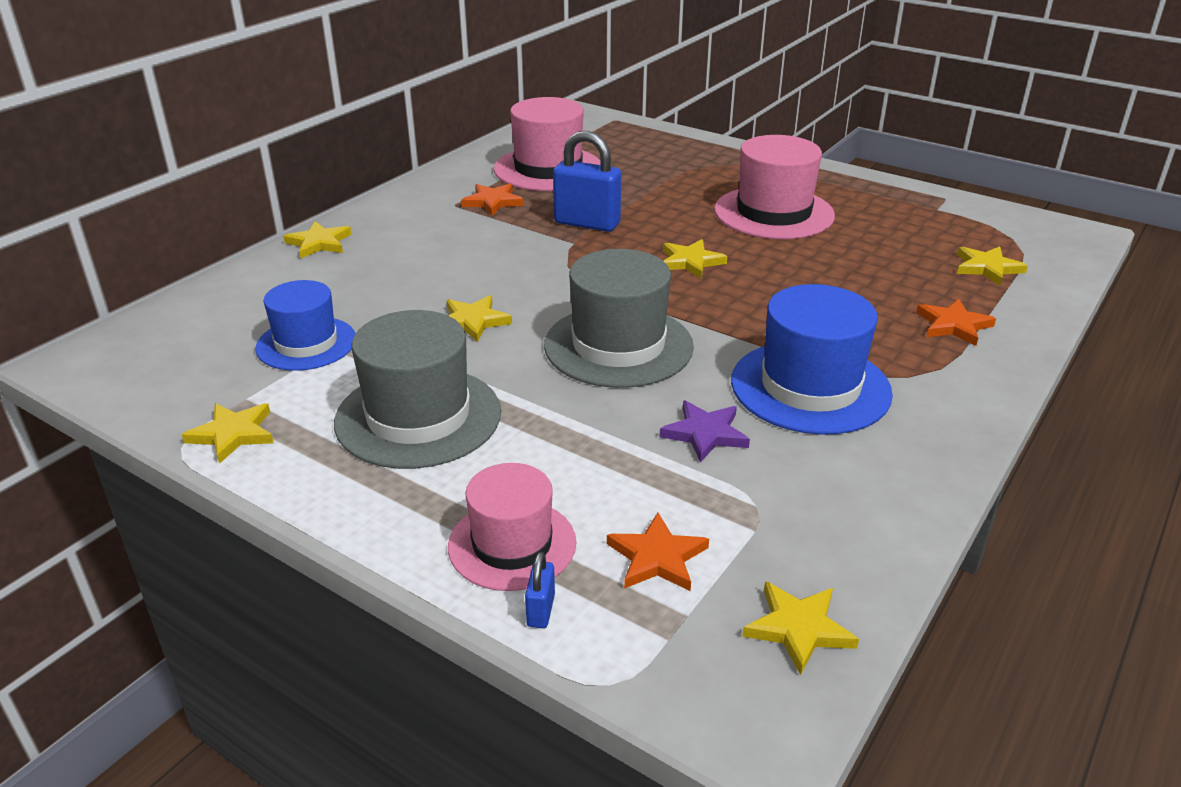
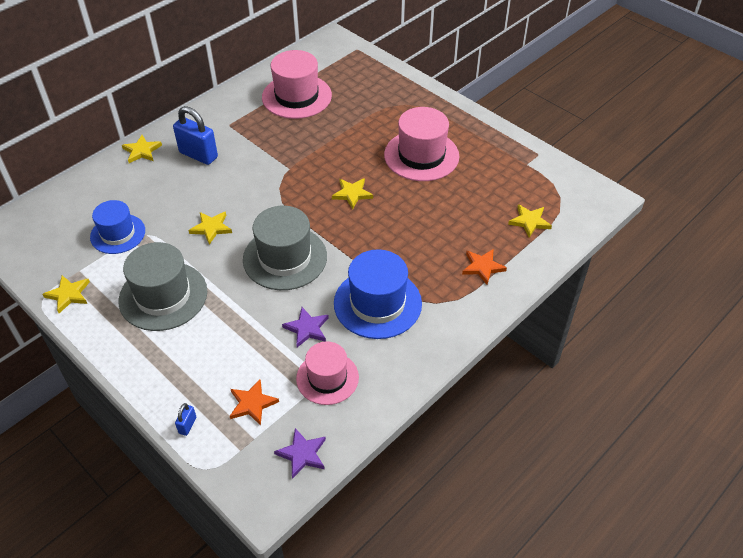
camera: 10 degrees right, 15 degrees up
(493, 202) = (253, 125): orange star -> none
(512, 544) = (186, 385): pink hat -> pink hat (327, 378)
(587, 223) = (303, 152): blue padlock -> blue padlock (198, 155)
(798, 628) = (302, 454): yellow star -> purple star

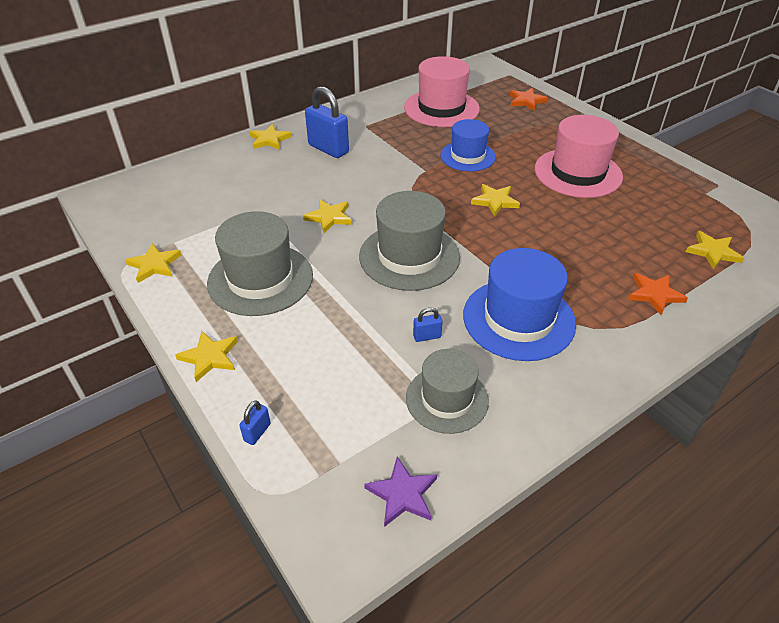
camera: 10 degrees right, 5 degrees down
(118, 234) = (225, 211): blue hat -> blue hat (467, 156)
(136, 371) = (209, 357): none -> yellow star
(252, 403) = (345, 417): orange star -> orange star (526, 101)
(307, 328) = (427, 336): purple star -> blue padlock
(327, 378) = (447, 399): pink hat -> grey hat

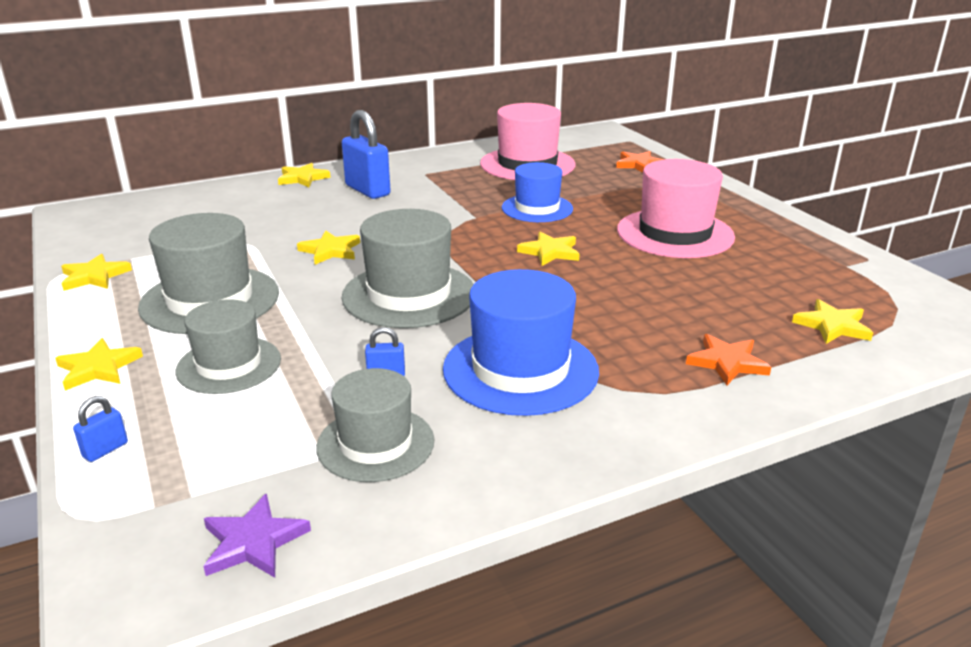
camera: 10 degrees right, 15 degrees down
(307, 341) = (229, 365): none -> grey hat

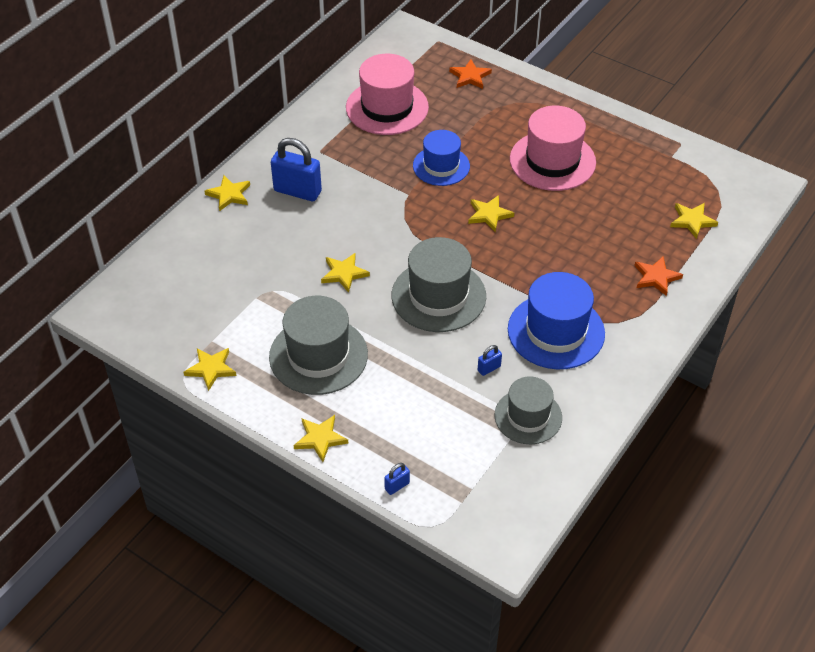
camera: 30 degrees left, 20 degrees up
(105, 450) = (397, 486): blue padlock -> blue padlock turned 45 degrees clockwise
(229, 365) = (393, 401): grey hat -> none
(253, 541) = (527, 496): purple star -> none

